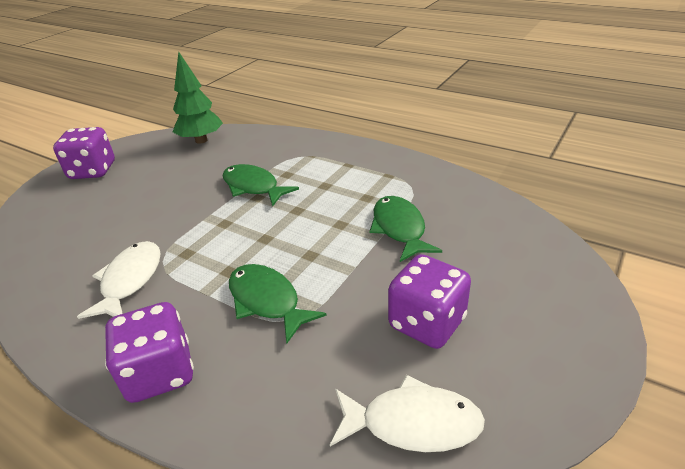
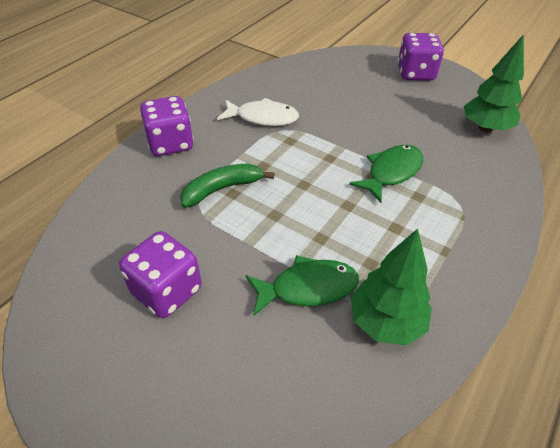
camera: 90 degrees right, 10 degrees up
(267, 301) = (222, 189): green fish -> green banana
(412, 423) = (78, 268): white fish -> none
(422, 191) = (386, 322): none -> green tree

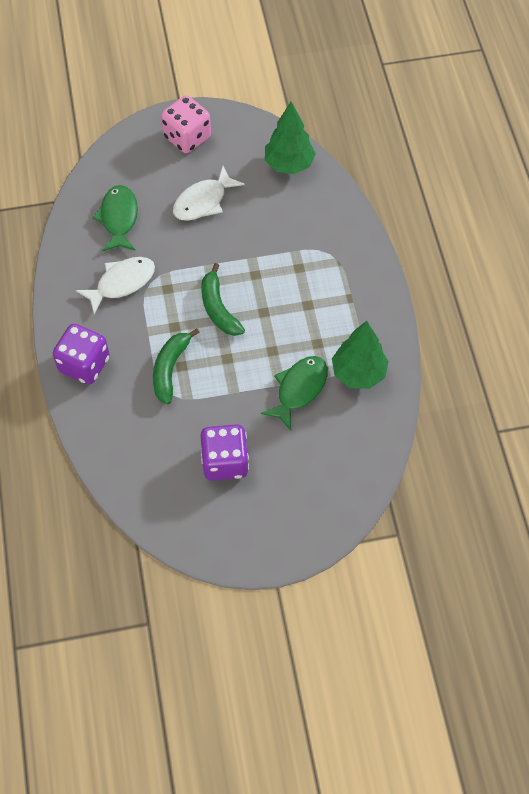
camera: 45 degrees left, 15 degrees up
(313, 177) = (218, 308): none -> green banana
(384, 110) = (203, 201): none -> white fish
(391, 172) = (264, 260): green fish -> green fish (119, 218)
(415, 74) = (187, 137): purple dice -> pink dice

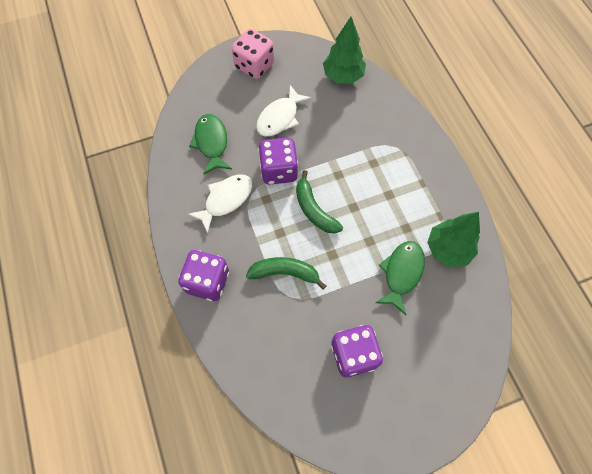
camera: 10 degrees left, 5 degrees up
(170, 369) = (285, 273): green banana -> green banana turned 90 degrees clockwise
(188, 260) = (279, 170): none -> purple dice

